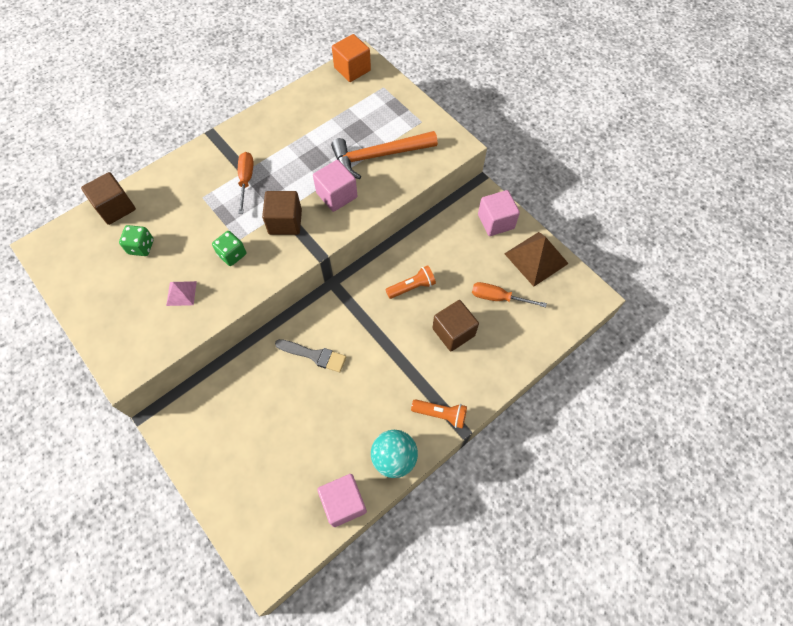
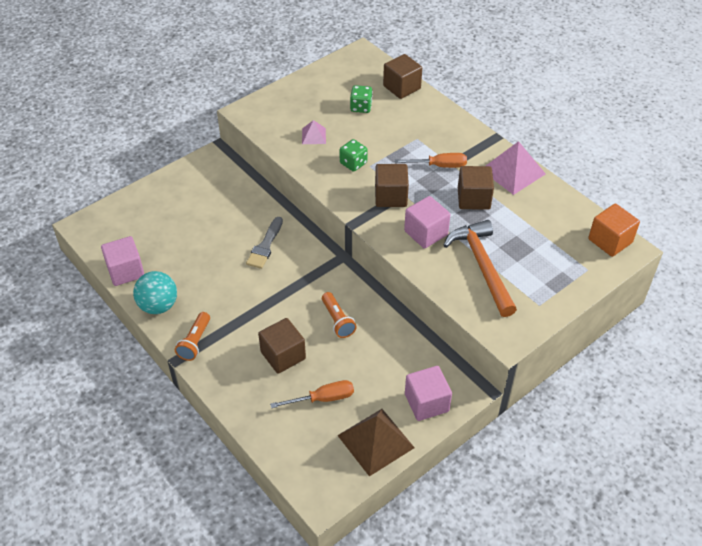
camera: 90 degrees right, 15 degrees down
(261, 124) = (513, 171): none -> pink pyramid
(294, 156) = (473, 199): none -> brown cube
(498, 298) = (323, 398): orange screwdriver -> orange screwdriver turned 60 degrees clockwise

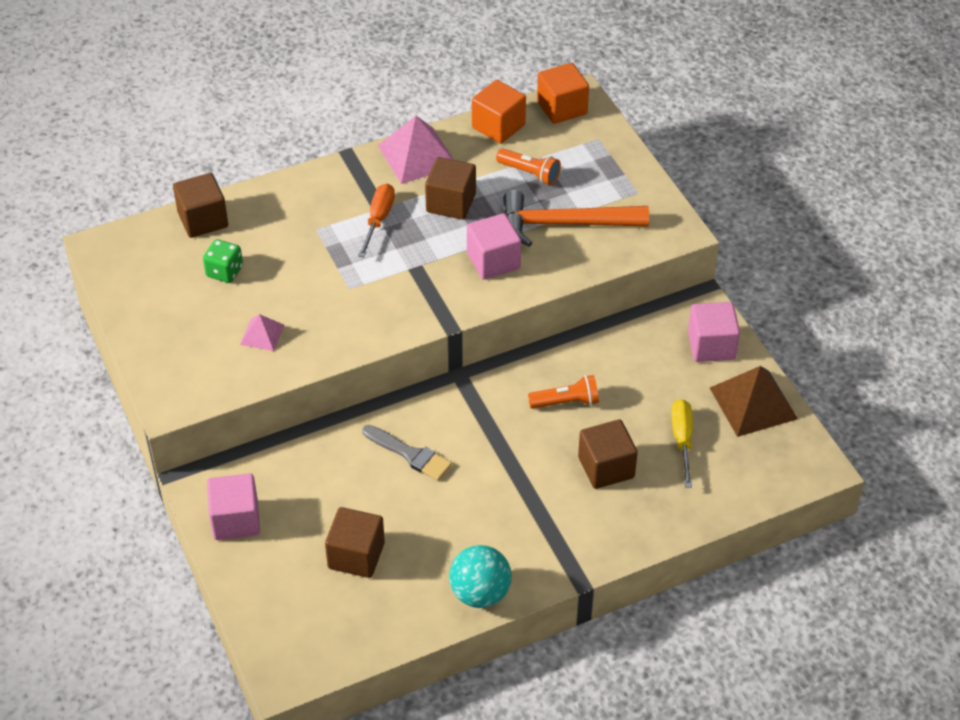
camera: 75 degrees left, 0 degrees up
(125, 271) = (400, 627): pink cube -> pink cube (236, 520)
(195, 342) = (557, 558): orange flashlight -> orange flashlight (529, 173)
(323, 398) = (682, 440): orange screwdriver -> yellow screwdriver
(353, 163) = (337, 303): green dice -> none
(391, 196) = (416, 279): brown cube -> brown cube (356, 555)
(568, 208) = (498, 126): none -> orange cube

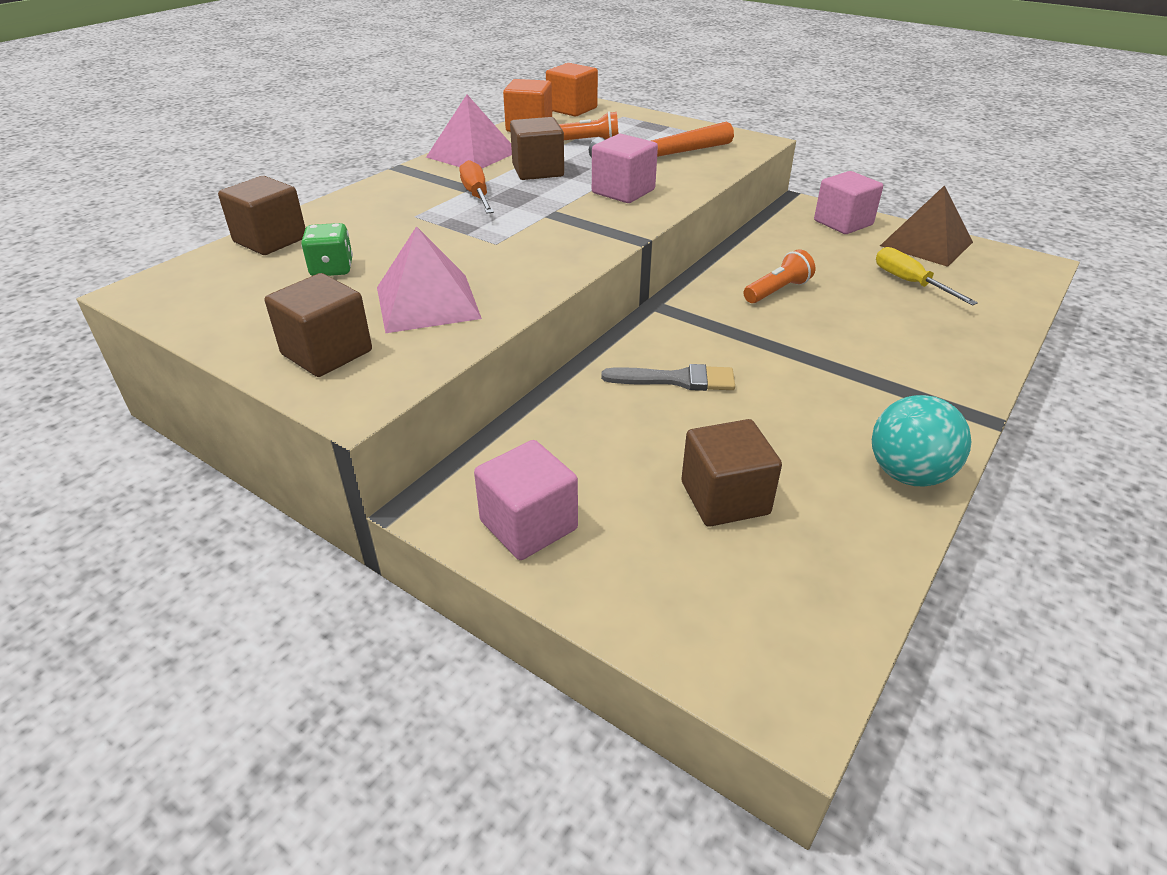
camera: 30 degrees left, 10 degrees down
(262, 334) = (427, 302): pink pyramid -> pink pyramid, size x1.88
(606, 467) = (876, 322): brown cube -> brown cube (327, 353)

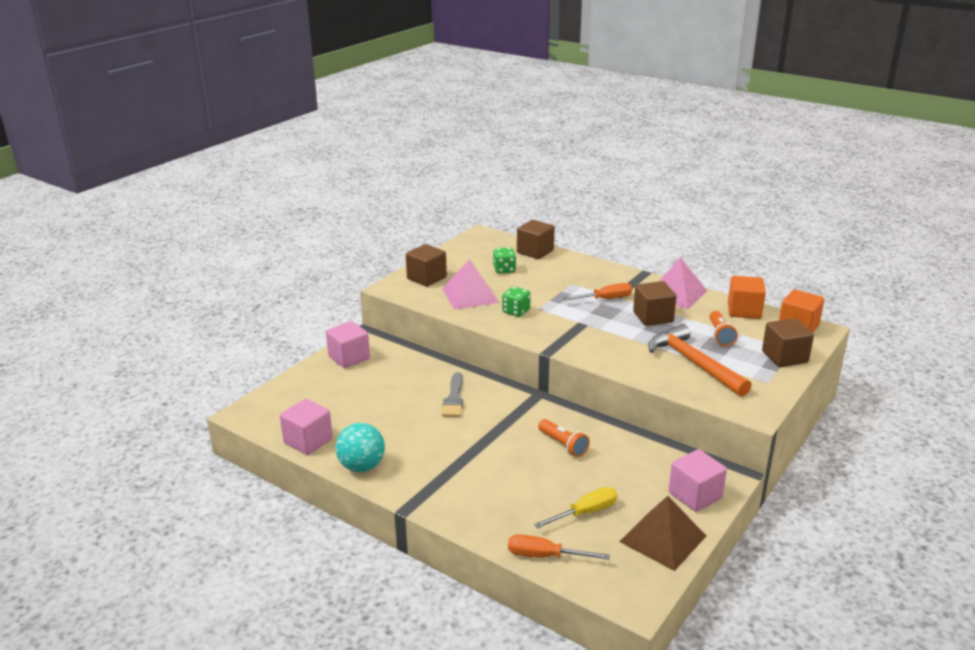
camera: 90 degrees right, 10 degrees down
(502, 260) = (516, 311): none -> green dice
(623, 191) = (624, 348): pink cube -> pink cube (308, 441)
(725, 498) = (355, 407): brown cube -> brown cube (784, 357)
(1005, 310) = (545, 556): none -> orange screwdriver

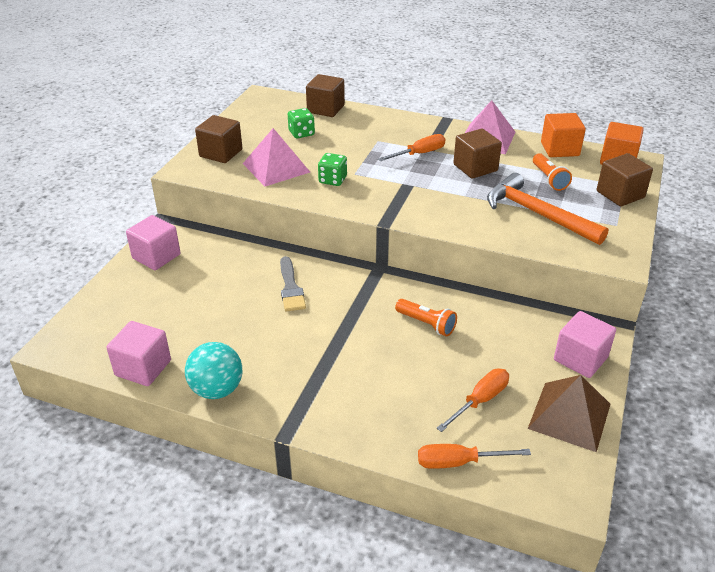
camera: 15 degrees left, 10 degrees up
(585, 513) = (480, 400): yellow screwdriver -> orange screwdriver

